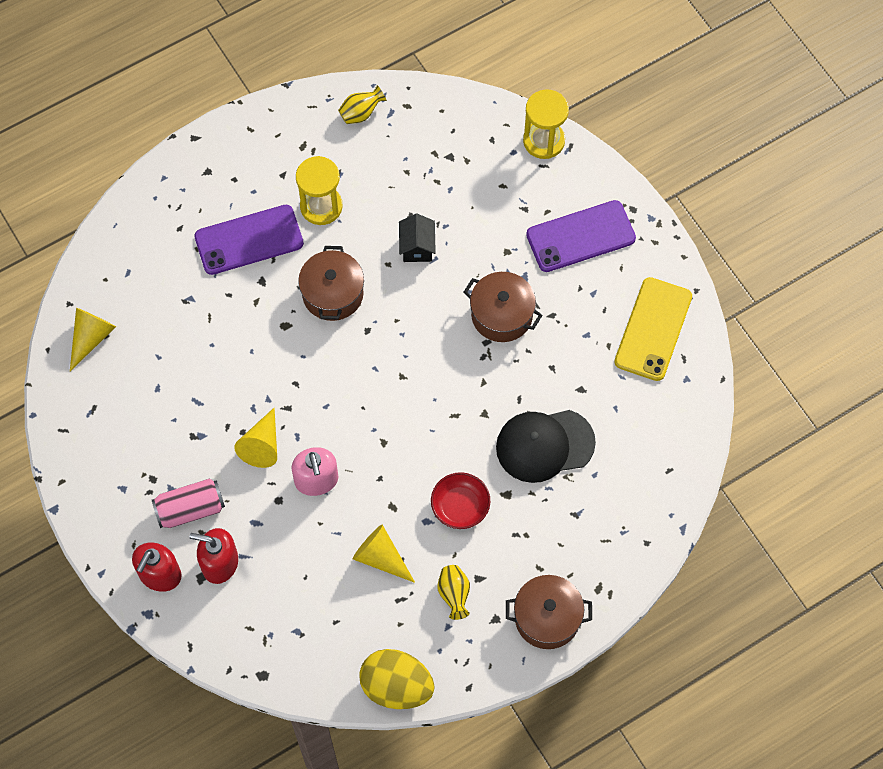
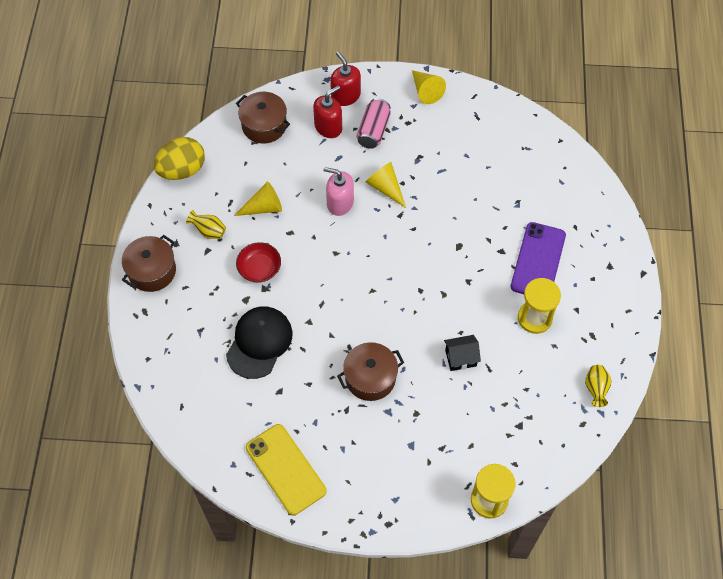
camera: 125 degrees right, 5 degrees down
(91, 338) = (527, 139): yellow cone -> yellow cone (425, 91)
(332, 294) = (462, 286): brown pot -> brown pot (264, 125)
(417, 247) = (460, 358): black house -> black house turned 45 degrees counterclockwise
(580, 236) = (392, 471): purple phone -> none

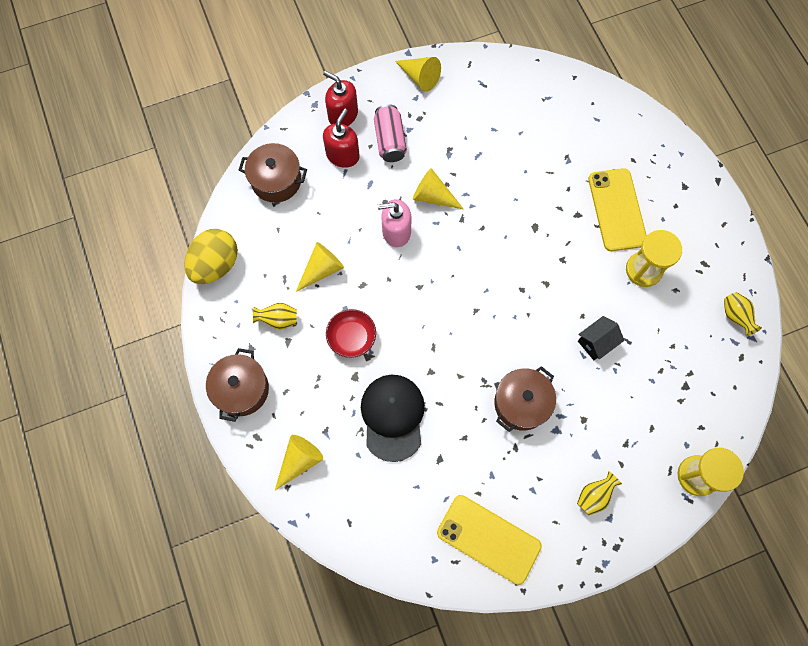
camera: 25 degrees left, 10 degrees up
(168, 343) = (299, 461): none -> yellow cone
(392, 475) = (594, 495): none -> yellow vase
(538, 261) = (617, 210): purple phone -> yellow phone

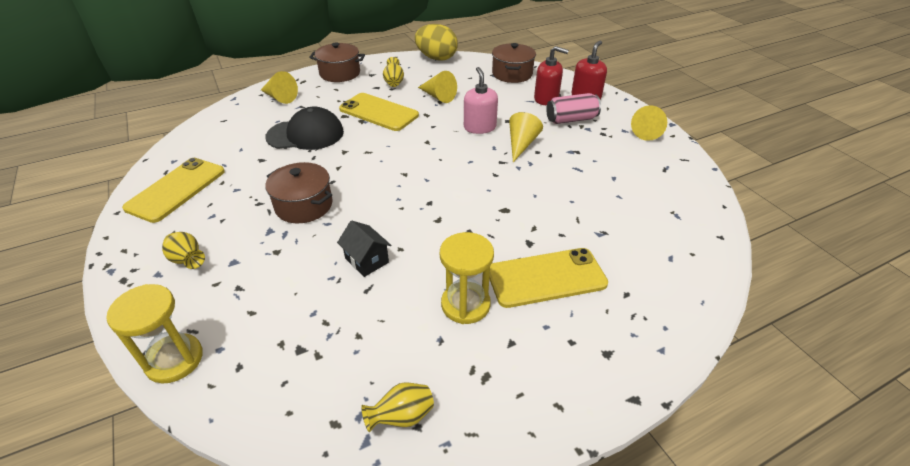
camera: 85 degrees right, 30 degrees down
(352, 337) = (378, 112): red bowl -> yellow phone

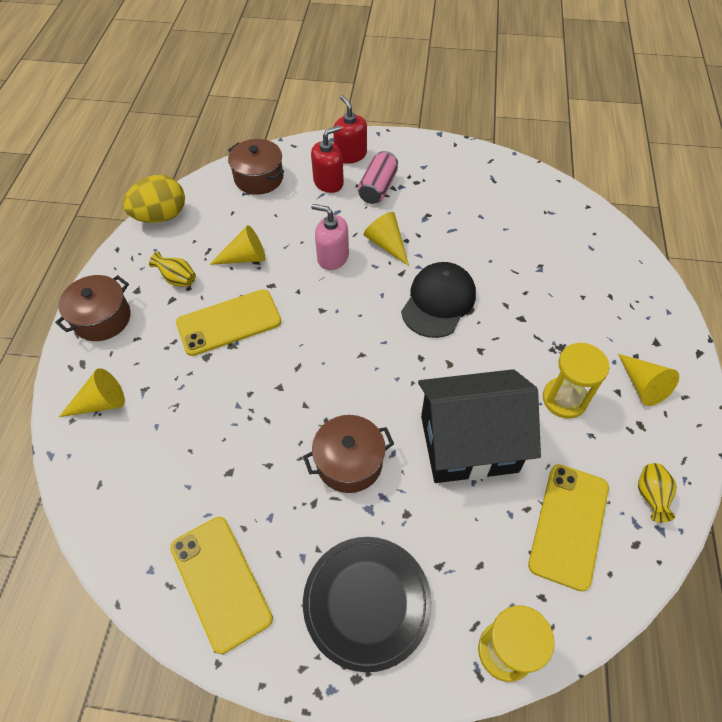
camera: 55 degrees left, 15 degrees up
(188, 260) = (367, 602): yellow vase -> black plate
(306, 134) = (214, 409): black cap -> black cap (438, 301)
(366, 260) = (468, 444): black house -> black house, size x2.41
(546, 277) = (566, 331): yellow phone -> yellow phone (568, 525)
(648, 131) = (437, 154): yellow cone -> yellow cone (642, 385)

